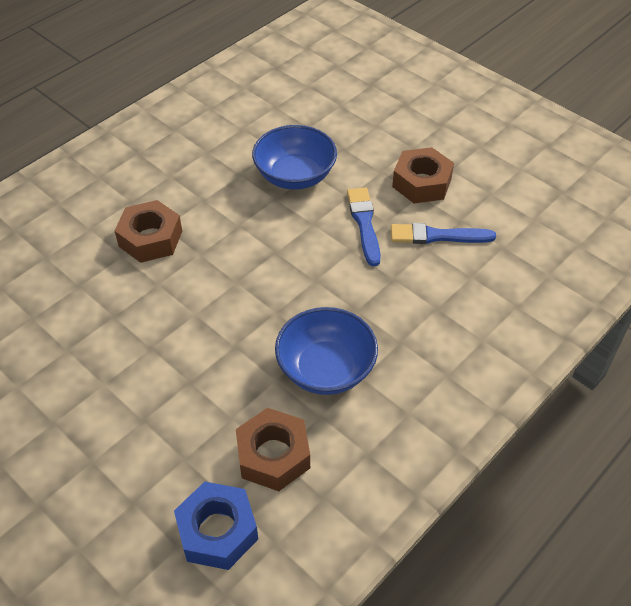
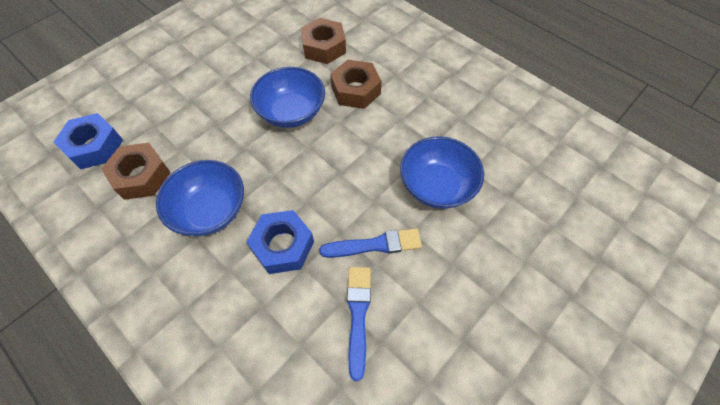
camera: 90 degrees right, 10 degrees up
(179, 301) = (291, 112): none -> blue bowl
(369, 296) = (283, 246): none -> blue nut
(422, 183) = (438, 305): brown nut -> brown nut (324, 47)

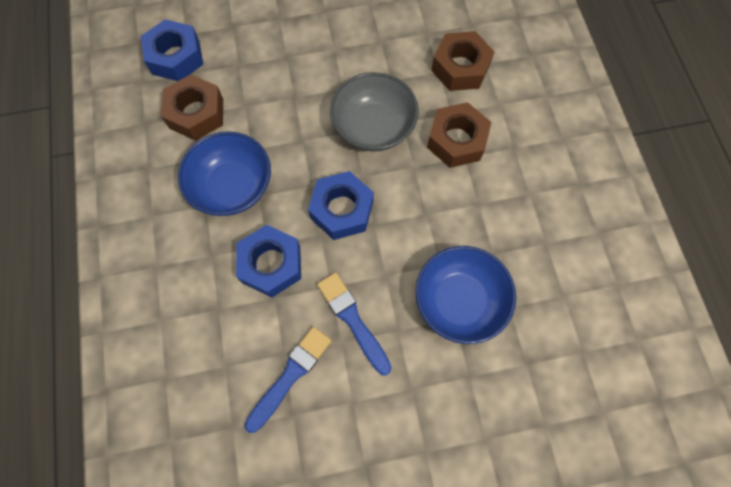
camera: 35 degrees right, 10 degrees up
(291, 112) = (373, 127): blue bowl -> grey bowl
(309, 177) = (342, 210): none -> blue nut
(374, 245) = (353, 320): blue brush -> blue brush turned 150 degrees counterclockwise

